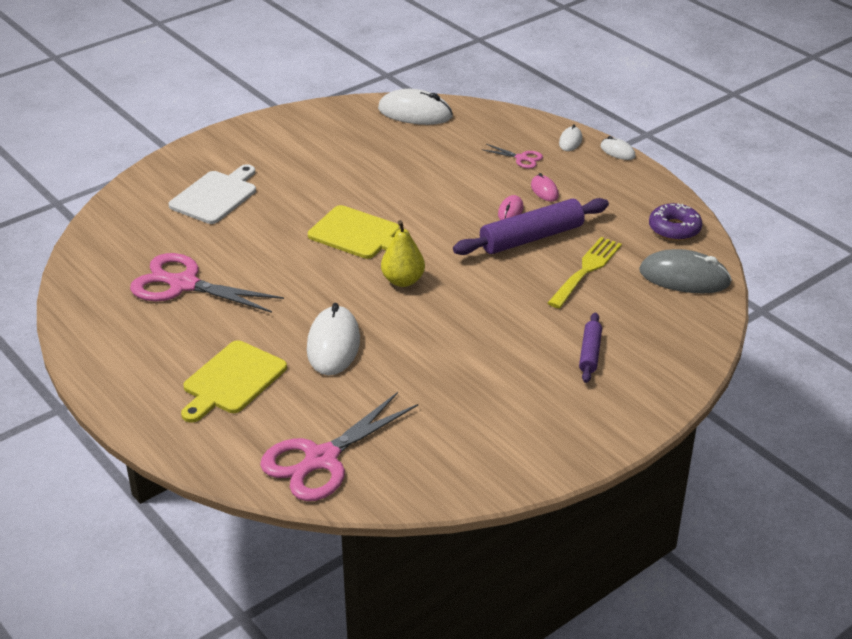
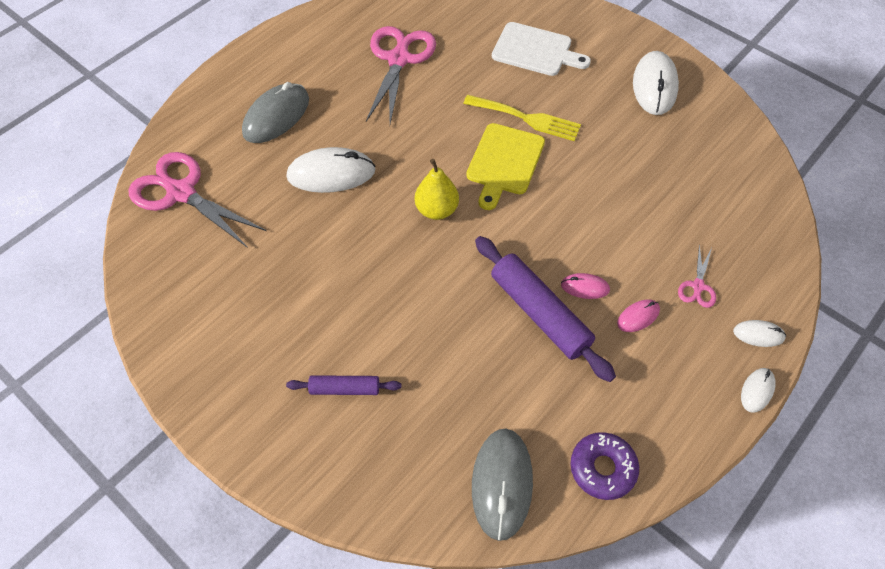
camera: 80 degrees right, 20 degrees up
(232, 380) = (276, 116): yellow cutting board -> grey mouse
(415, 113) = (750, 173): white mouse -> white mouse (654, 86)
(586, 270) = (492, 373): yellow fork -> yellow fork (526, 118)

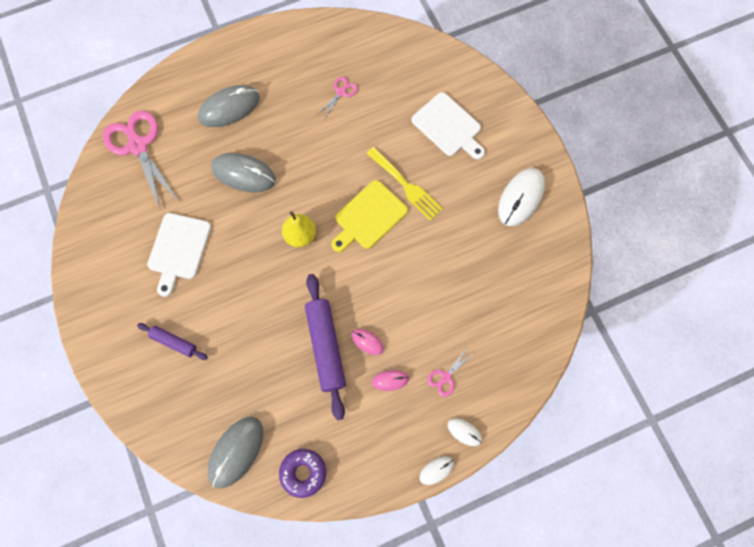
camera: 25 degrees right, 15 degrees up
(293, 282) = (178, 249): none -> white cutting board
(331, 174) = (244, 174): white mouse -> grey mouse
(399, 59) = (341, 92): pink scissors -> pink scissors, size x0.46

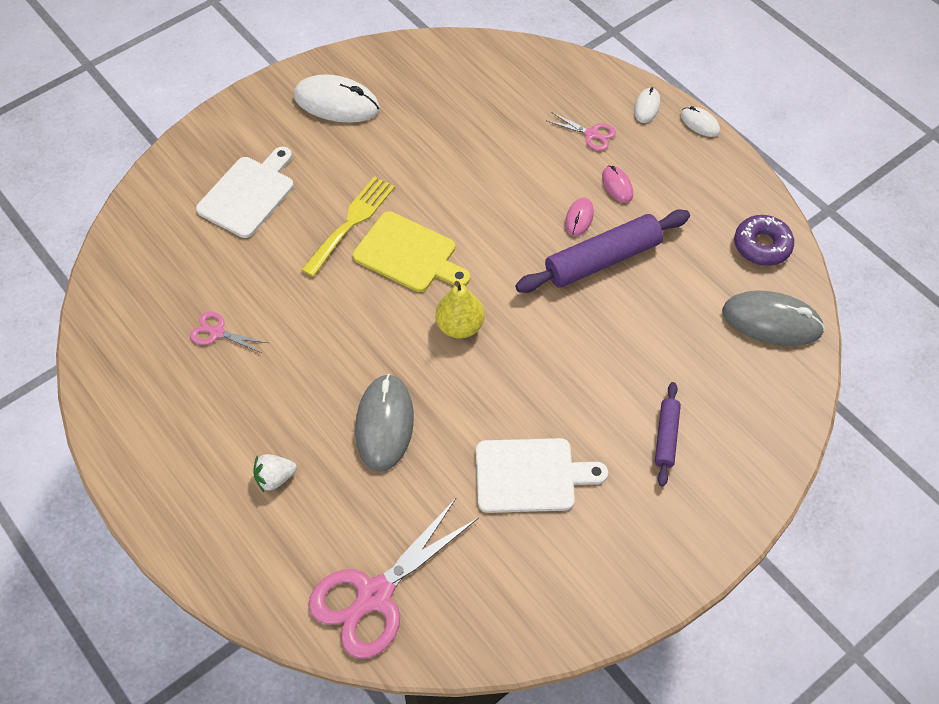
camera: 105 degrees left, 15 degrees down
(229, 108) = (275, 478): grey mouse -> white strawberry

